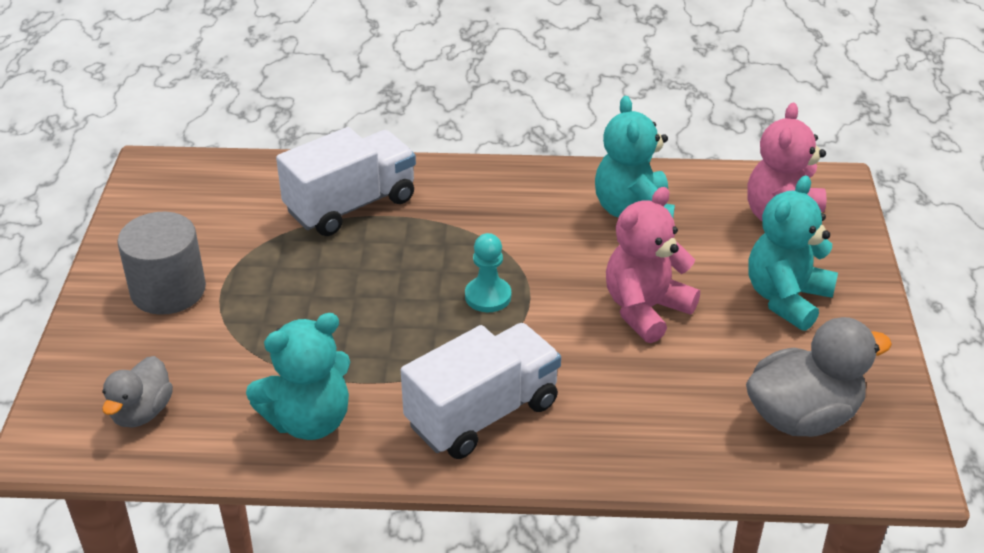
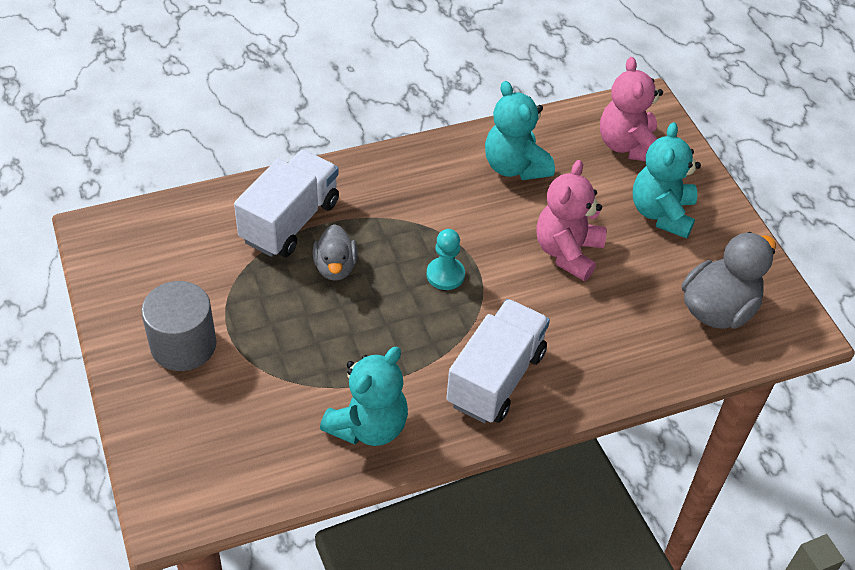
camera: 25 degrees left, 10 degrees up
(142, 412) = (230, 462): grey duck -> grey duck (335, 267)

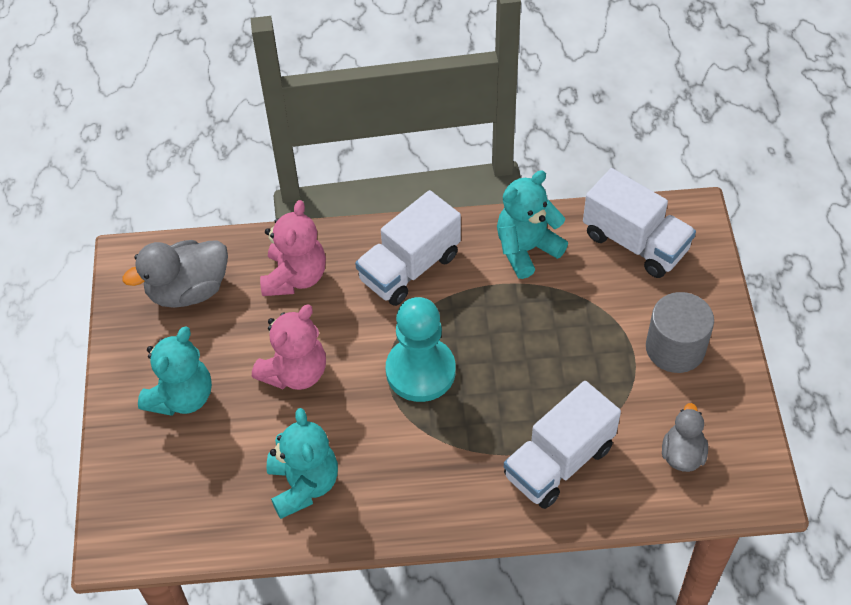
camera: 160 degrees left, 5 degrees up
(239, 460) = (635, 242): none -> white truck
(335, 267) = (523, 399): grey duck -> grey duck (682, 454)
(445, 275) = (420, 371): turquoise pawn -> turquoise pawn, size x1.88
(628, 145) = (169, 488): pink teddy bear -> pink teddy bear (295, 277)

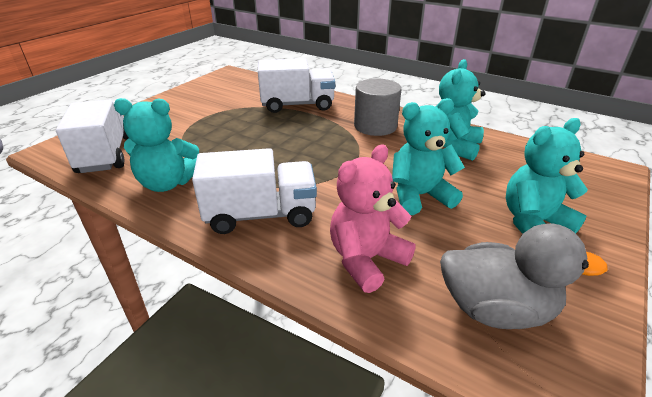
camera: 145 degrees left, 20 degrees down
(295, 372) = (419, 196): pink teddy bear -> turquoise teddy bear
(420, 371) = (326, 159): turquoise pawn -> none
(675, 348) = (178, 112): grey cylinder -> grey cylinder (375, 126)
(682, 454) = (240, 88): grey duck -> none

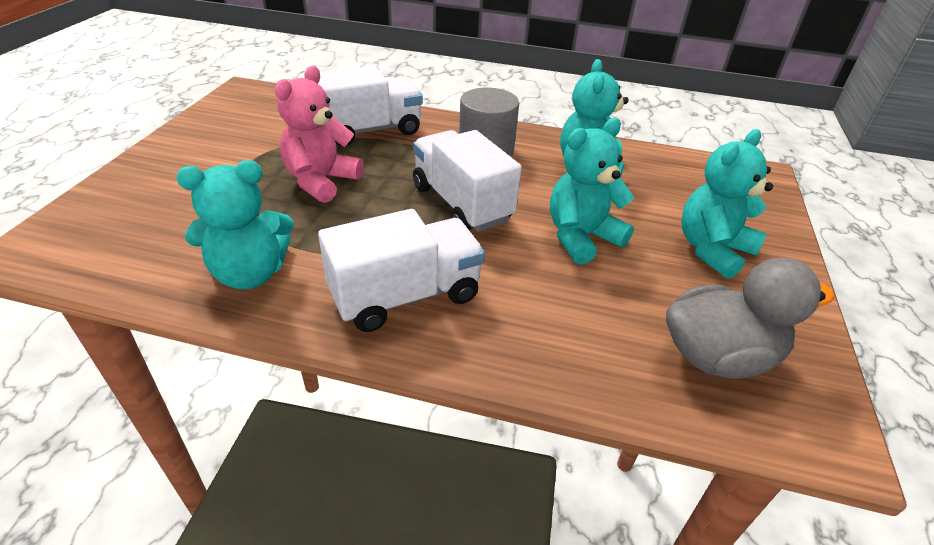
camera: 20 degrees left, 5 degrees up
(105, 154) = (125, 244): white truck -> white truck (461, 203)
(366, 260) = (561, 329): pink teddy bear -> pink teddy bear (321, 181)

